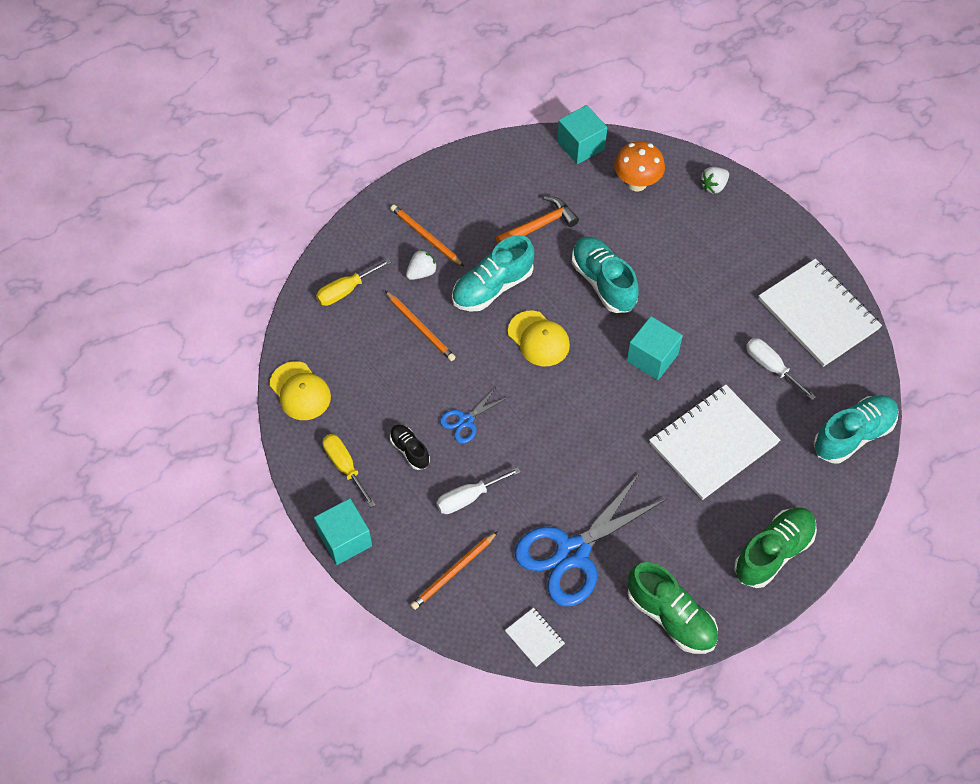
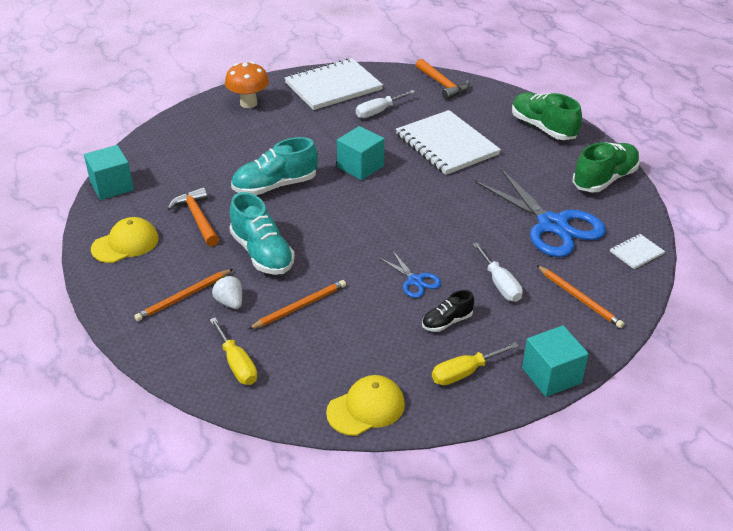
camera: 85 degrees left, 20 degrees down
(538, 339) = (329, 228): yellow cap -> yellow cap (125, 244)
(637, 183) = (171, 158): orange mushroom -> orange mushroom (248, 103)
(713, 186) = (191, 119): white strawberry -> none
(853, 435) = (442, 84): turquoise shoe -> orange hammer

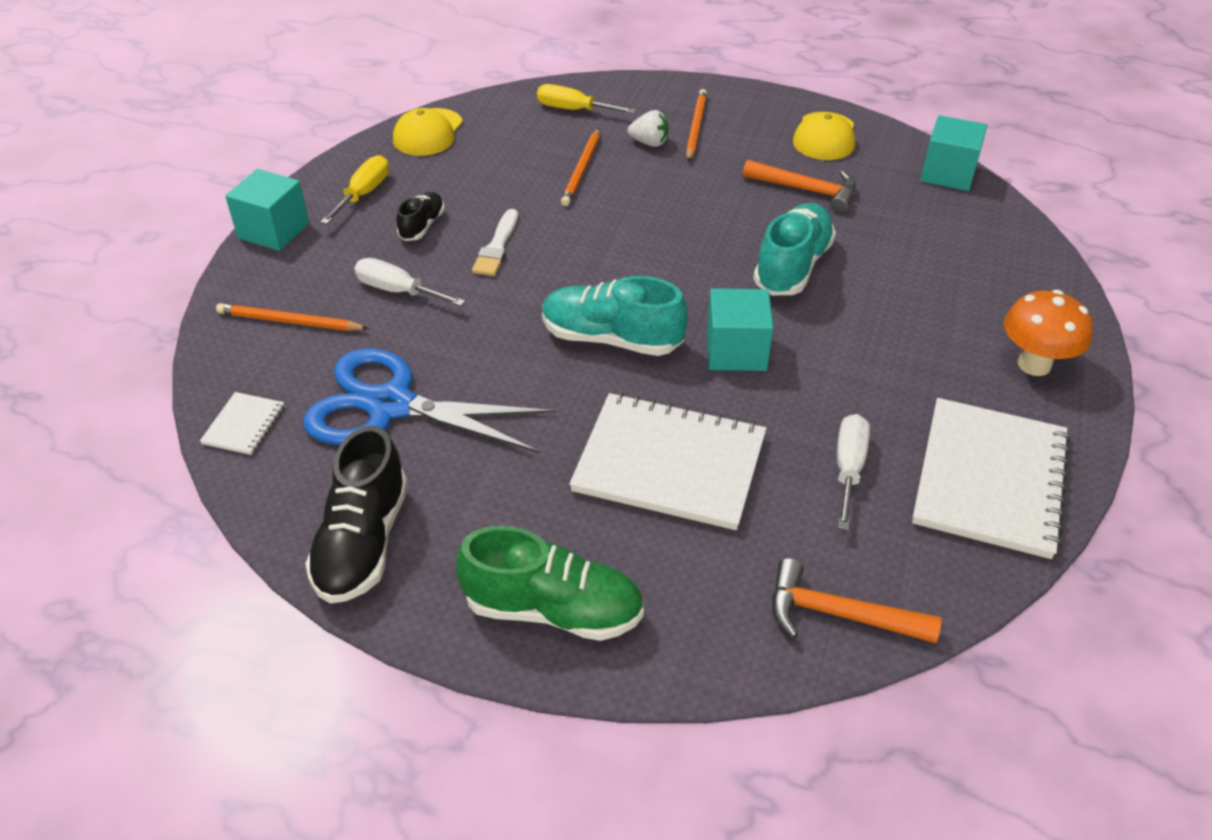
camera: 140 degrees right, 5 degrees up
(262, 253) = (687, 193): turquoise shoe -> turquoise shoe (611, 339)
(415, 281) = (497, 247): blue scissors -> white brush
(604, 179) = (363, 542): green shoe -> black shoe

